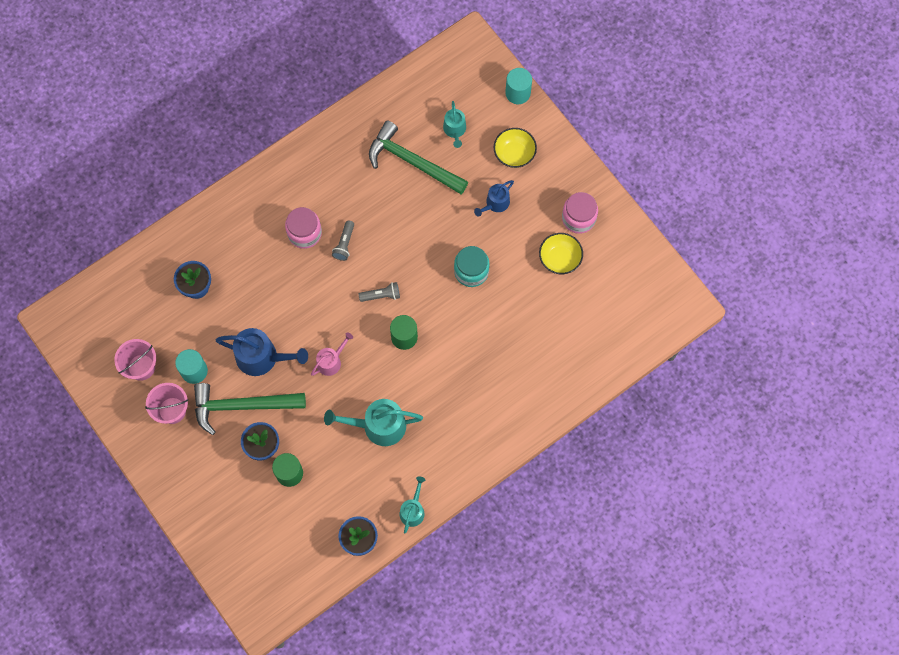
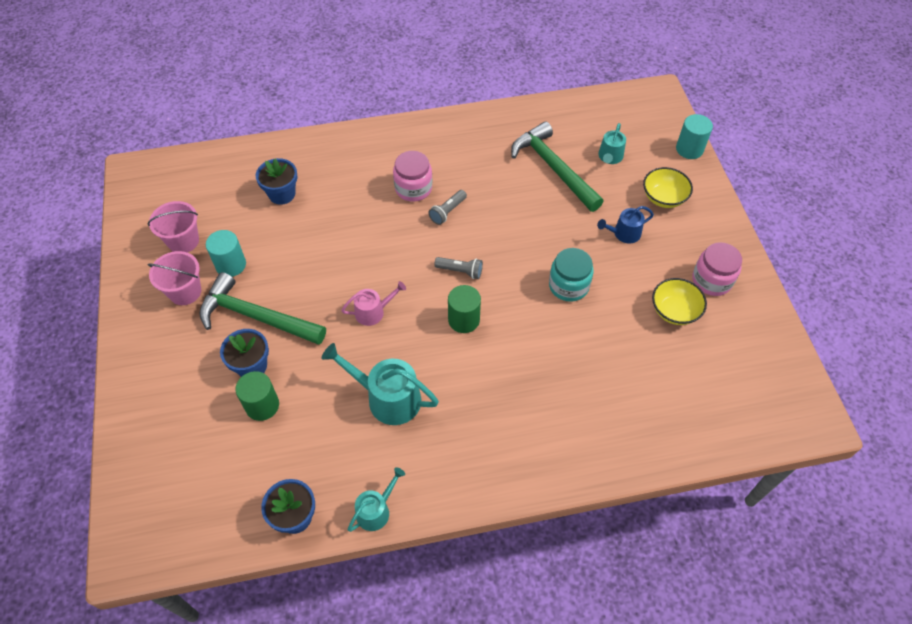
camera: 25 degrees right, 15 degrees down
(262, 357) = (305, 279): blue watering can -> none

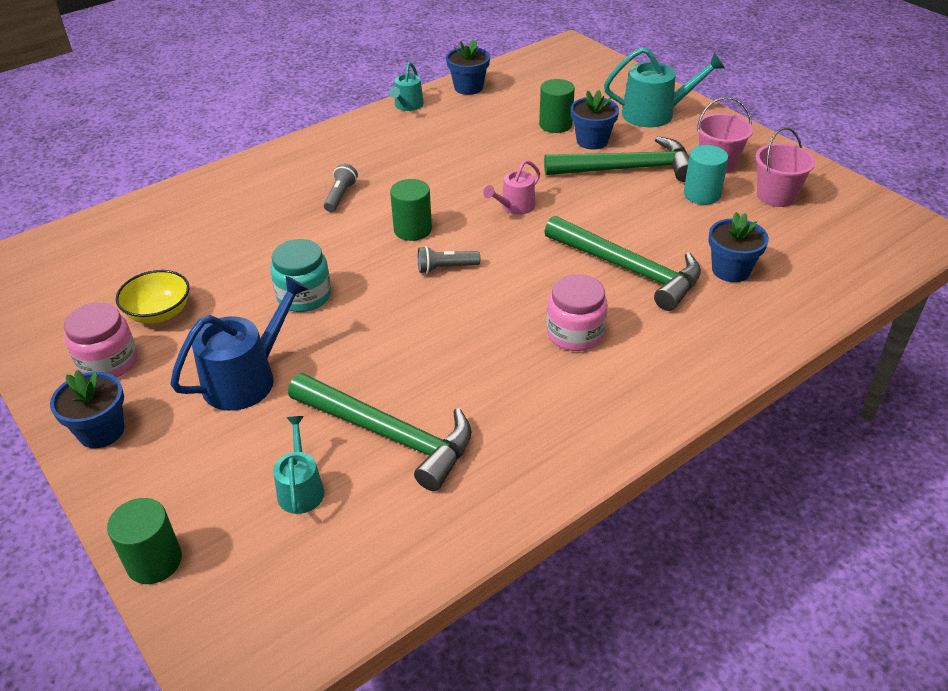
camera: 155 degrees right, 15 degrees down
(343, 220) = (628, 269): none -> green hammer
(387, 398) = (448, 158): turquoise watering can -> turquoise watering can (654, 114)
(447, 212) = (507, 322): grey flashlight -> grey flashlight (340, 196)
(624, 233) = (246, 378): blue watering can -> blue watering can, size x1.70
(663, 198) = (193, 452): yellow bowl -> none
(689, 149) = (154, 561): turquoise cylinder -> green cylinder
(716, 230) = (101, 431): none -> blue flower pot

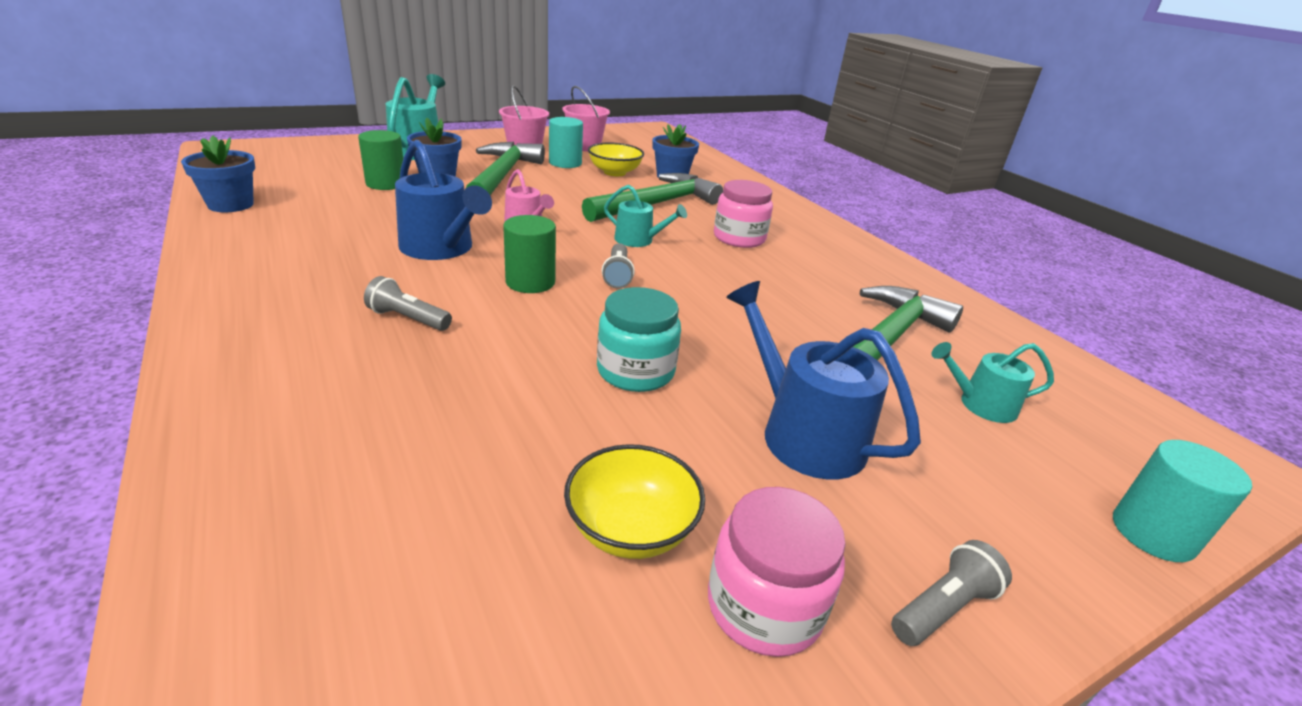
camera: 85 degrees left, 10 degrees down
(101, 431) = (943, 608): blue flower pot -> grey flashlight
(154, 561) = (1152, 533): green cylinder -> turquoise cylinder
(407, 105) = (216, 243): turquoise watering can -> turquoise watering can (638, 240)
(448, 180) = (441, 248): none -> blue watering can
(704, 229) = (614, 172): none -> yellow bowl

